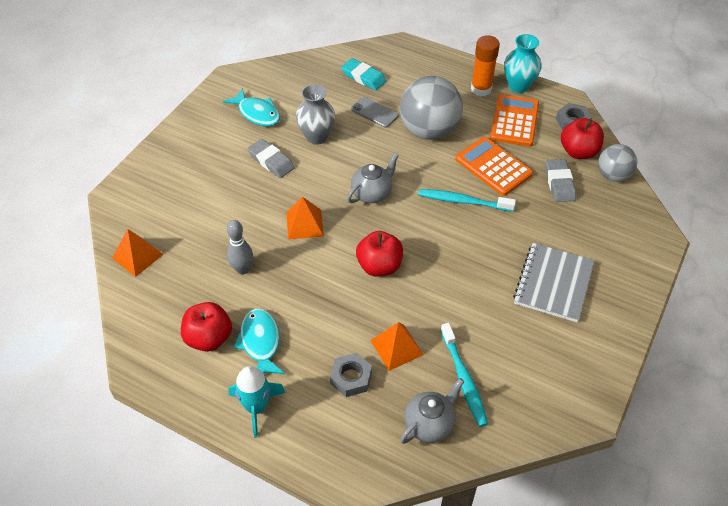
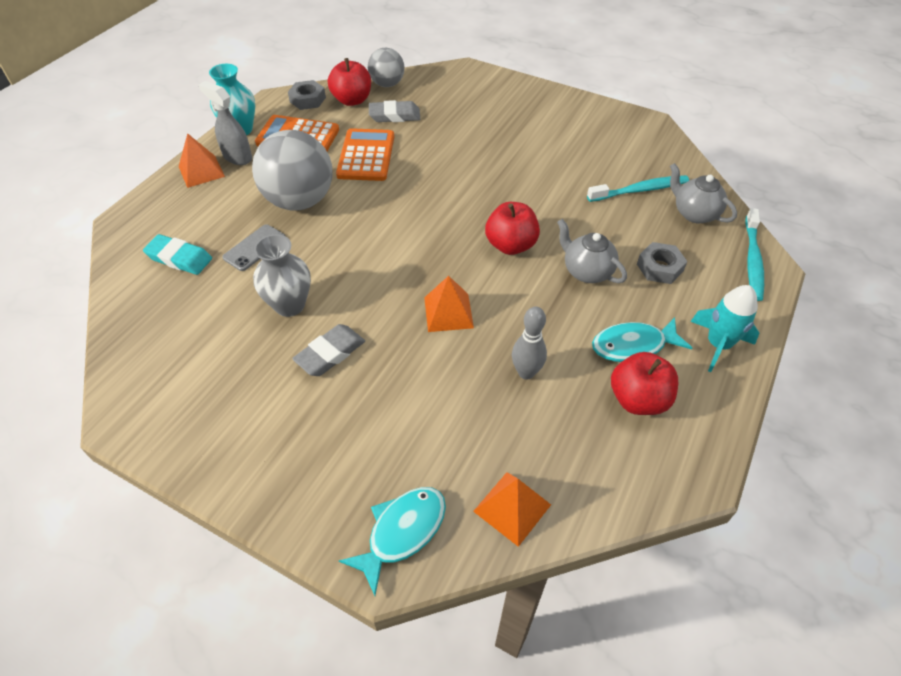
camera: 90 degrees left, 0 degrees up
(257, 113) = (223, 377): turquoise fish -> turquoise fish (402, 532)
(363, 77) = (179, 258): turquoise eraser -> turquoise eraser turned 75 degrees clockwise
(372, 193) = (400, 250): grey teapot -> grey teapot (586, 271)
(396, 347) = (615, 234): orange pyramid -> orange pyramid (201, 171)
(463, 201) = (416, 179): turquoise toothbrush -> turquoise toothbrush (752, 260)
(481, 89) = (237, 157): orange glue stick -> grey spray bottle
(493, 167) = (366, 156): orange calculator -> orange calculator turned 135 degrees clockwise
(553, 283) = (522, 130): grey notebook -> none

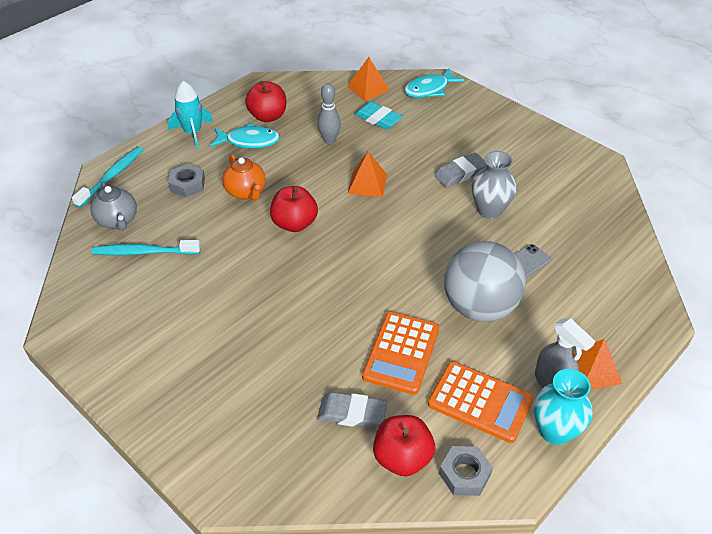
camera: 165 degrees left, 5 degrees down
(179, 258) = (591, 267): turquoise eraser -> turquoise eraser (378, 119)
(387, 84) = (346, 483): grey ball -> none
(586, 271) = (246, 192): grey teapot -> orange teapot

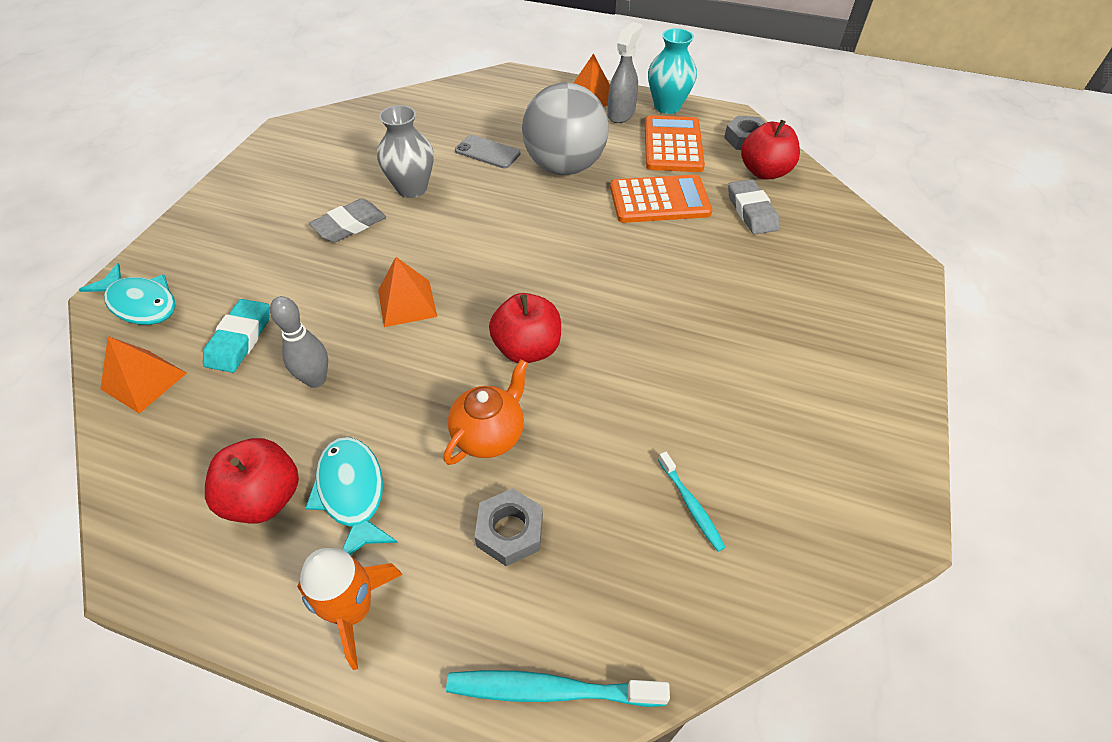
camera: 115 degrees left, 5 degrees up
(118, 221) = (654, 592): grey teapot -> none
(144, 252) = (691, 505): turquoise toothbrush -> turquoise toothbrush, size x0.61
(192, 132) = (353, 610): turquoise rocket -> orange rocket
(460, 173) = (350, 225): grey eraser -> grey eraser turned 75 degrees counterclockwise

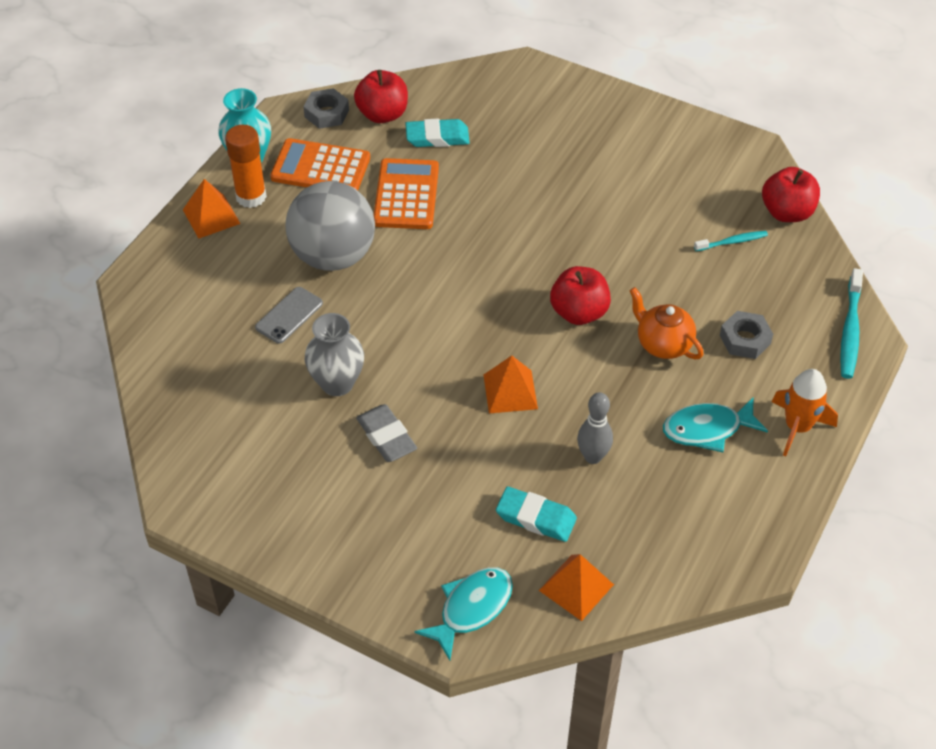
camera: 80 degrees left, 0 degrees up
(264, 498) = (707, 484): red apple -> red apple (787, 212)
(621, 114) = (251, 197): grey spray bottle -> orange glue stick
(751, 211) = (437, 137): grey eraser -> turquoise eraser

